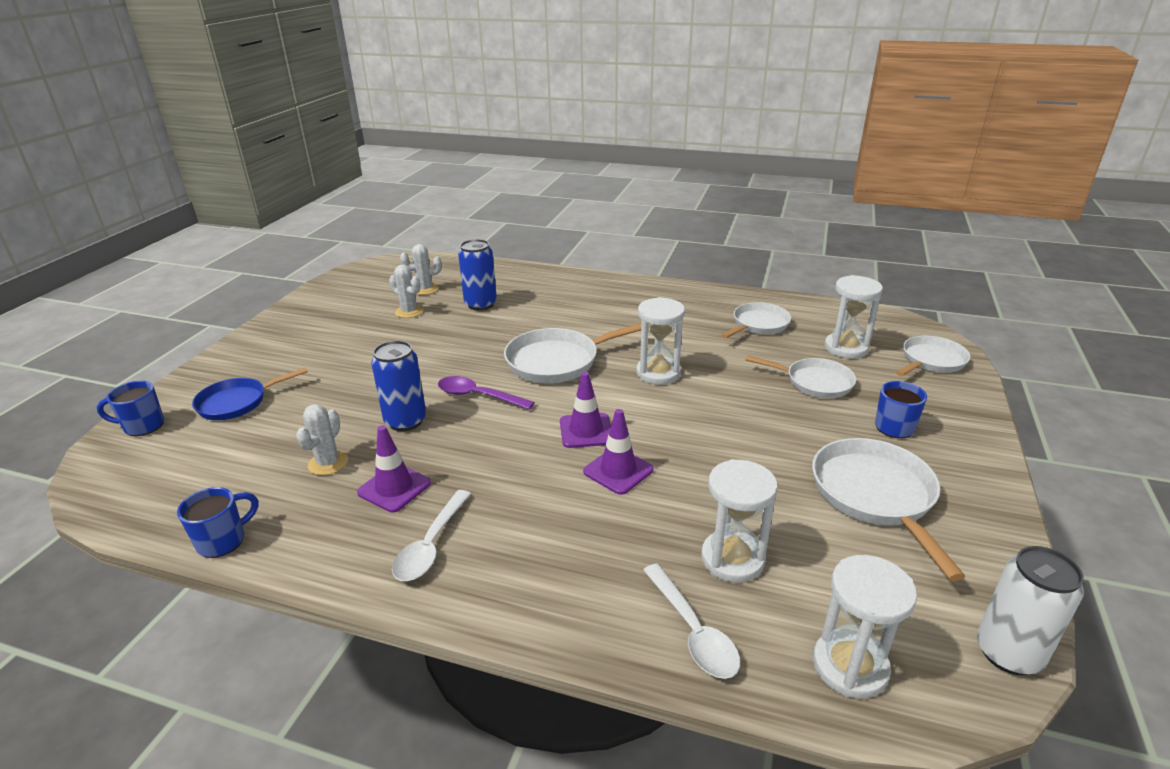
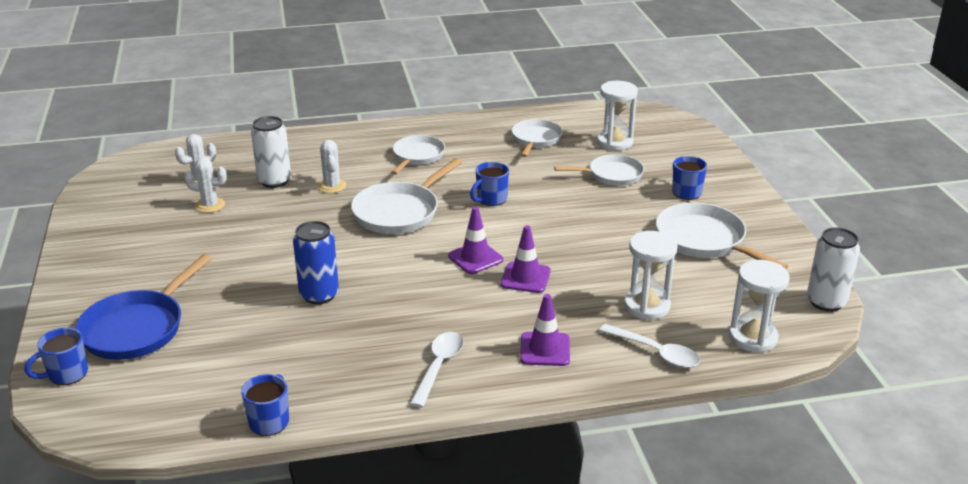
camera: 30 degrees left, 0 degrees up
(237, 402) = (138, 328): blue pan -> blue pan, size x1.50
(328, 463) = (289, 344): white cactus -> white cactus (332, 186)
(394, 488) = (367, 343): purple traffic cone -> purple traffic cone (545, 349)
(431, 544) = (438, 367): white spoon -> white spoon turned 150 degrees counterclockwise
(478, 396) = (361, 258): purple spoon -> none
(480, 304) = (274, 181): blue can -> white can
(658, 373) = (491, 199): white hourglass -> blue mug
(931, 361) = (679, 137): white pan -> white pan (417, 156)

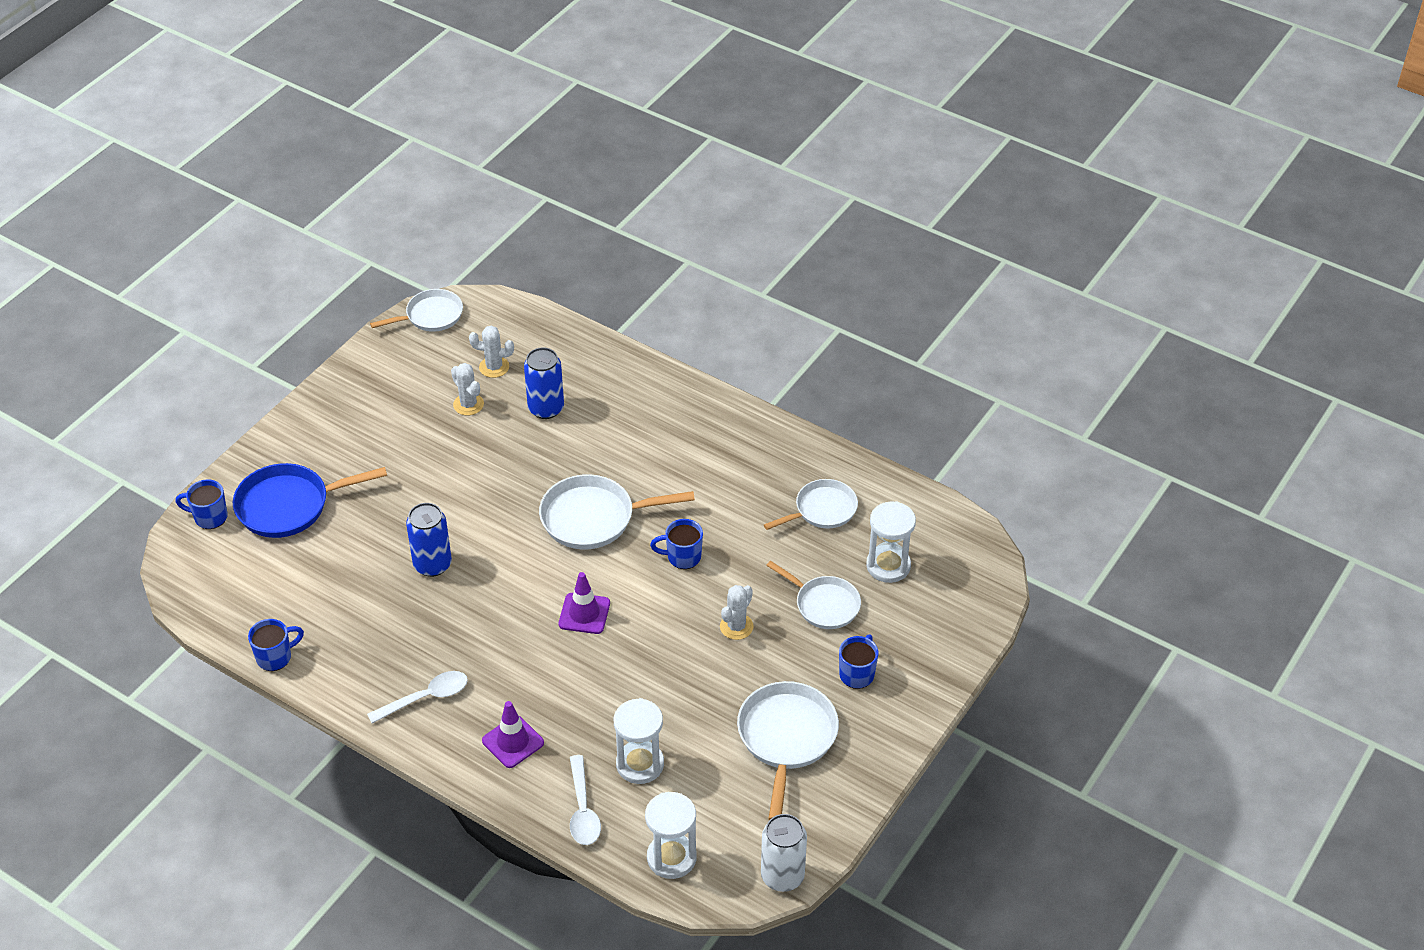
camera: 45 degrees right, 15 degrees up
(274, 181) = (546, 408): white can -> blue can
(332, 186) = (581, 447): white cactus -> white cactus (736, 626)
(417, 156) = (692, 459): white pan -> white pan (430, 316)
(525, 278) = (593, 663): purple traffic cone -> none

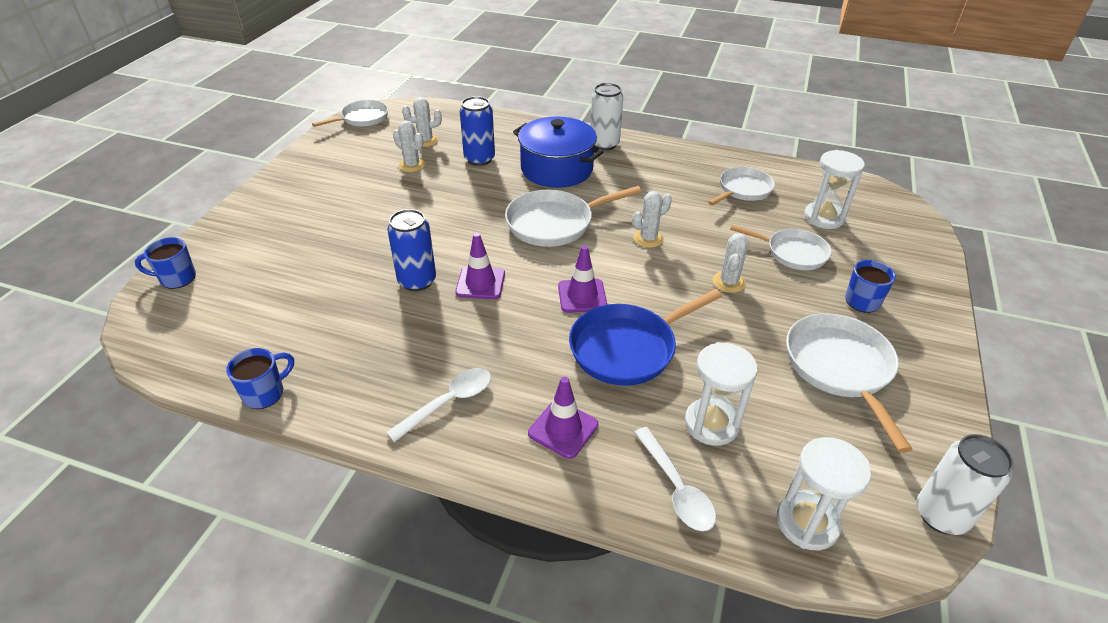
camera: 15 degrees left, 5 degrees down
(289, 505) = (260, 257): blue pan -> blue pan (628, 348)
(492, 579) = (480, 283): none -> purple traffic cone
(627, 440) = (556, 169): none -> blue pot
(682, 557) = (648, 238): blue mug -> white cactus
(698, 410) = (604, 144): none -> white can

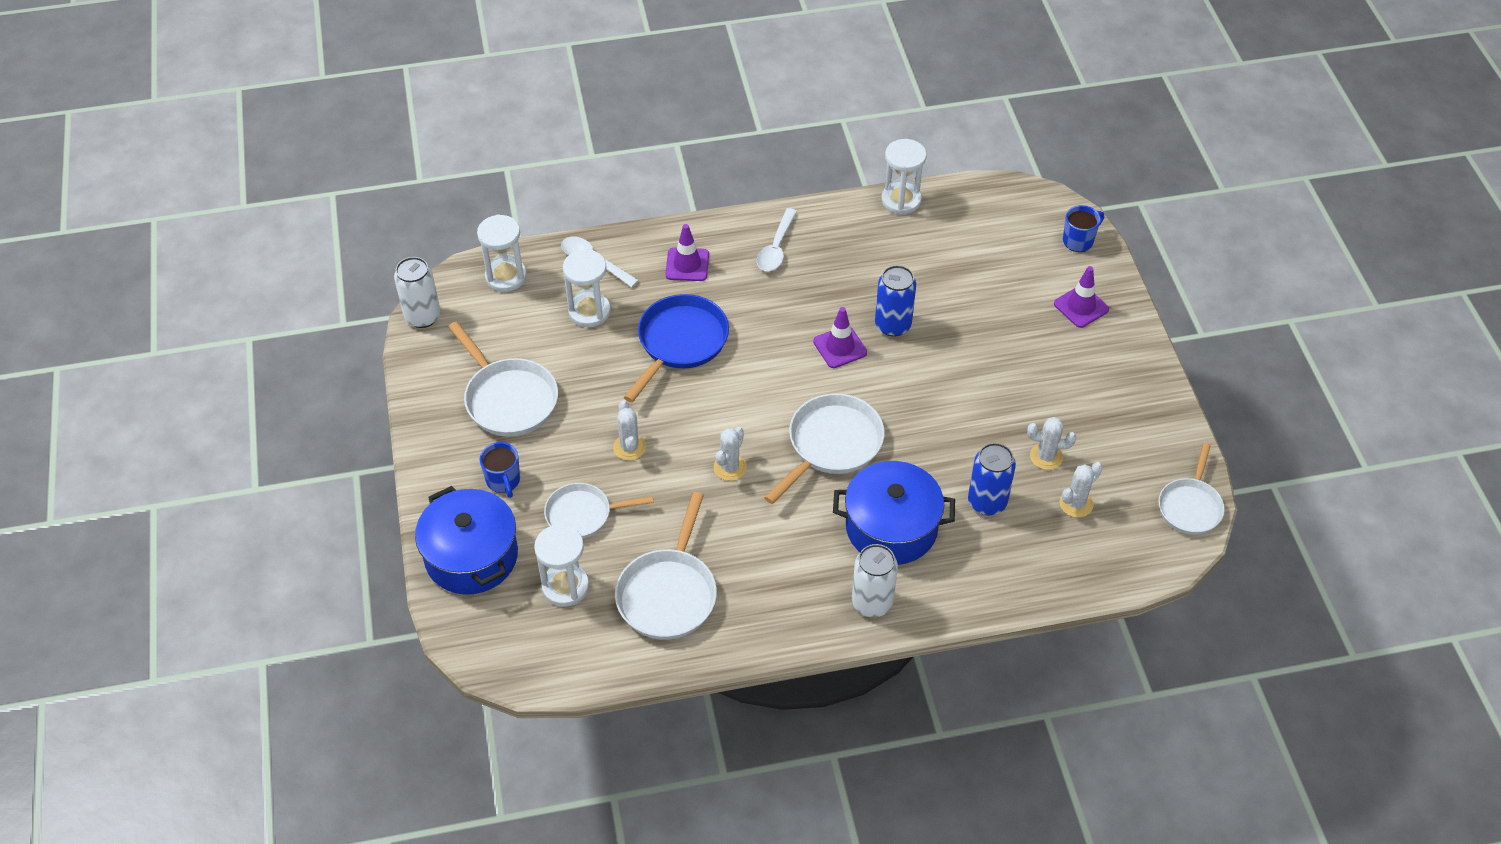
camera: 150 degrees right, 10 degrees up
(265, 393) = (901, 200): blue mug -> white hourglass
(582, 296) = (747, 373): purple traffic cone -> purple traffic cone (1081, 307)
(743, 190) = (669, 593): white pan -> white pan, size x1.50
(903, 260) = (471, 556): none -> blue pot

